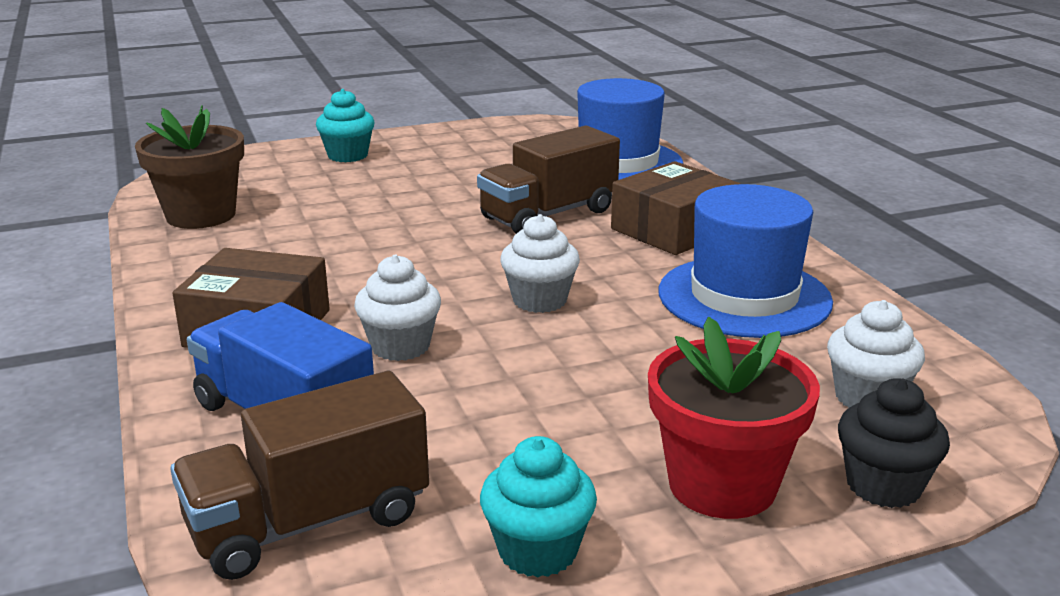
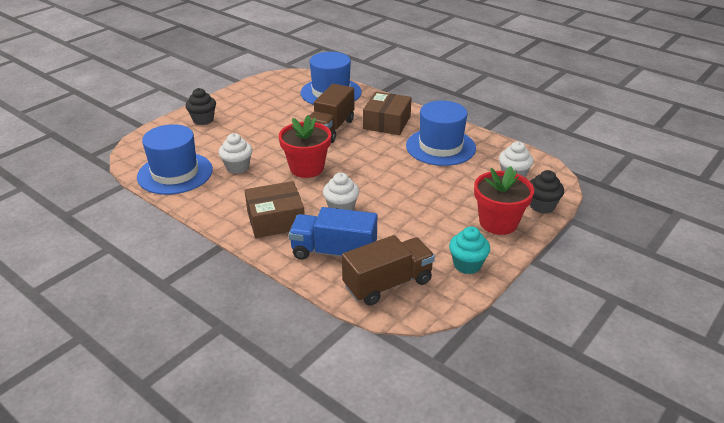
camera: 30 degrees left, 10 degrees up
(201, 215) = (175, 173): brown flower pot -> blue hat
(309, 522) = (388, 284): brown truck -> brown truck turned 150 degrees counterclockwise
(347, 155) = (203, 120): turquoise cupcake -> black cupcake
(424, 263) = (307, 168): none -> red flower pot
(539, 300) = (370, 171): white cupcake -> white cupcake (237, 167)

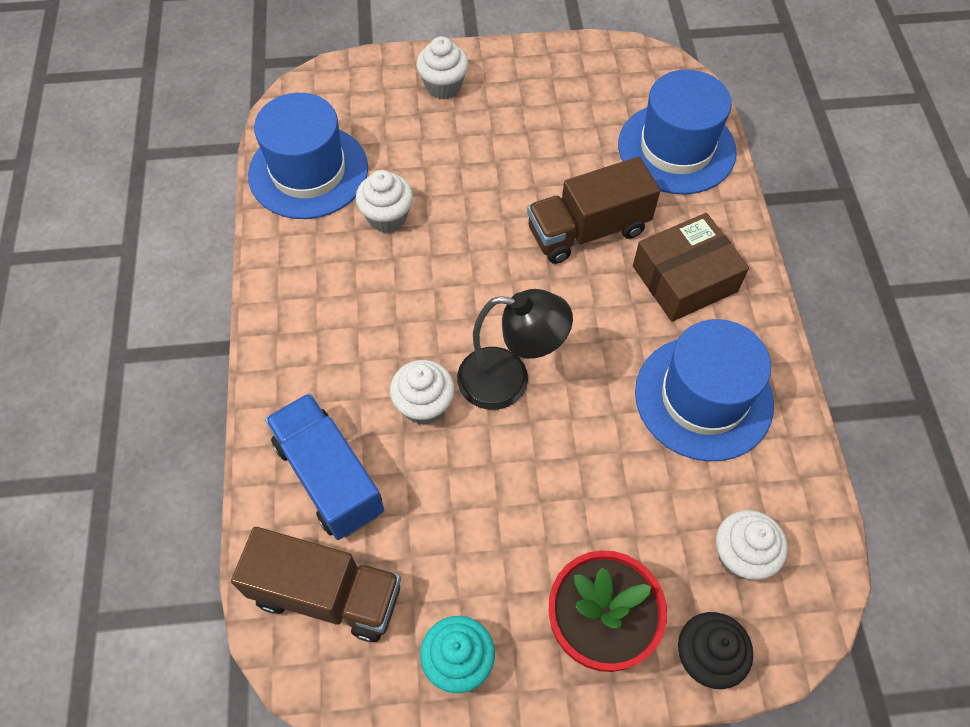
camera: 45 degrees right, 25 degrees up
(203, 120) = (443, 86): black cupcake -> white cupcake
(275, 220) = (328, 356): brown box -> none
(307, 168) = (467, 289): red flower pot -> none
(364, 182) = (508, 380): none -> black lamp

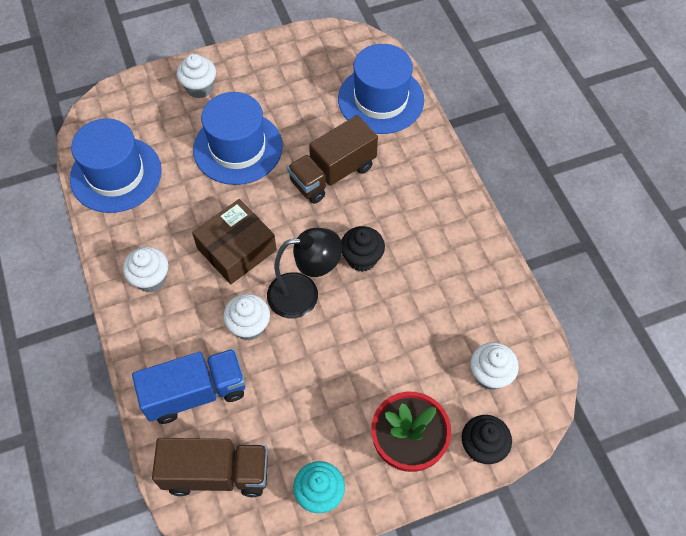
camera: 15 degrees left, 0 degrees up
(329, 477) = (195, 393): blue truck -> blue truck turned 120 degrees clockwise
(387, 217) = (185, 196): white cupcake -> white cupcake (151, 279)
(599, 351) = (362, 258): none -> black cupcake
(684, 278) = (408, 193): brown box -> brown box (236, 249)
(703, 397) = (441, 274): blue hat -> blue hat (238, 148)

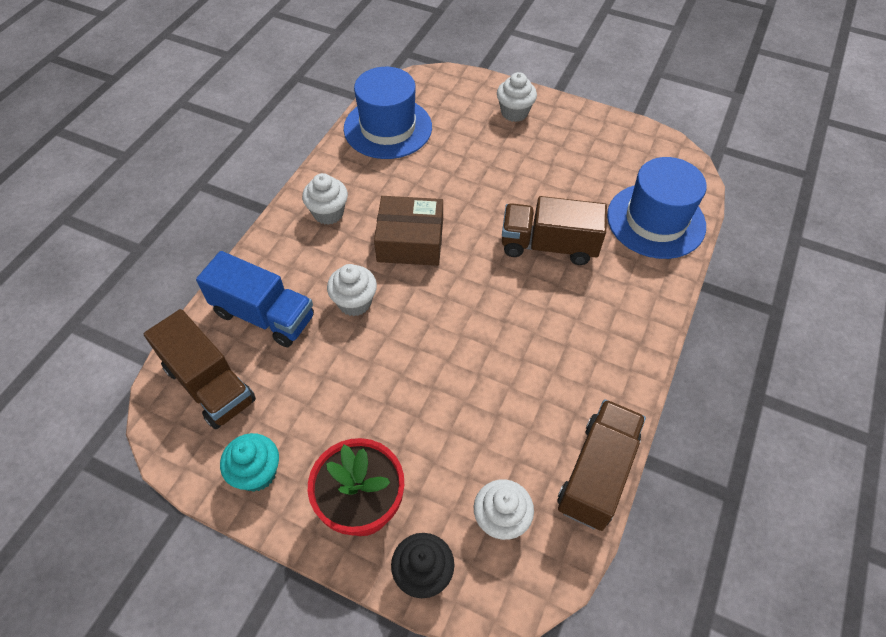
camera: 45 degrees right, 5 degrees down
(238, 148) = (494, 172): blue hat -> none
(304, 294) = (421, 315): black lamp -> none
(362, 258) = (498, 327): black cupcake -> none
(511, 298) = (597, 473): none -> brown truck

